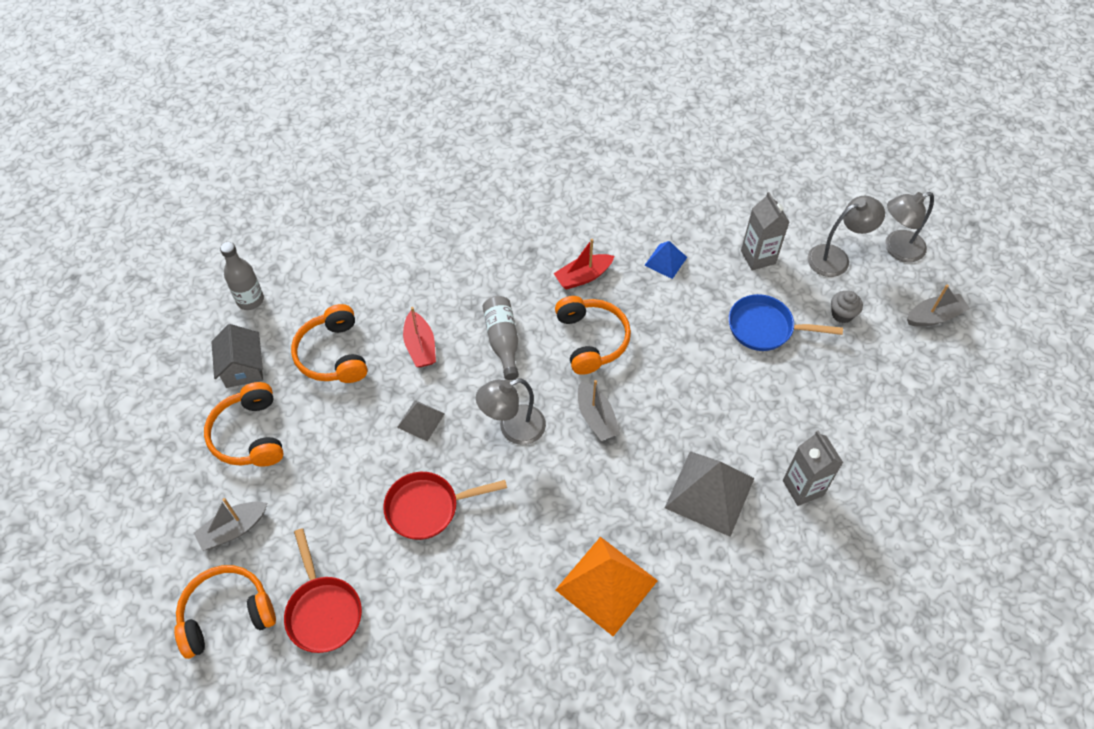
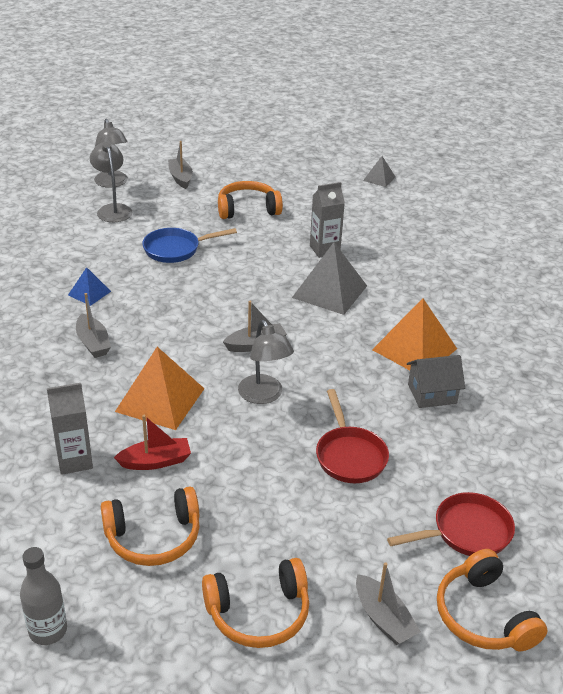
camera: 90 degrees left, 20 degrees down
(243, 368) = (158, 629): grey house -> grey house (432, 394)
(420, 420) = (249, 461): grey pyramid -> grey pyramid (379, 178)
(503, 341) = (160, 399): grey bottle -> orange pyramid
(583, 276) = (93, 343): red boat -> grey boat
(591, 340) = (170, 342): orange headphones -> orange headphones (247, 209)
(758, 257) = (100, 245): grey carton -> grey carton (74, 461)
(765, 328) = (176, 249): blue pan -> blue pan turned 60 degrees clockwise
(842, 314) = (170, 214): grey cupcake -> none

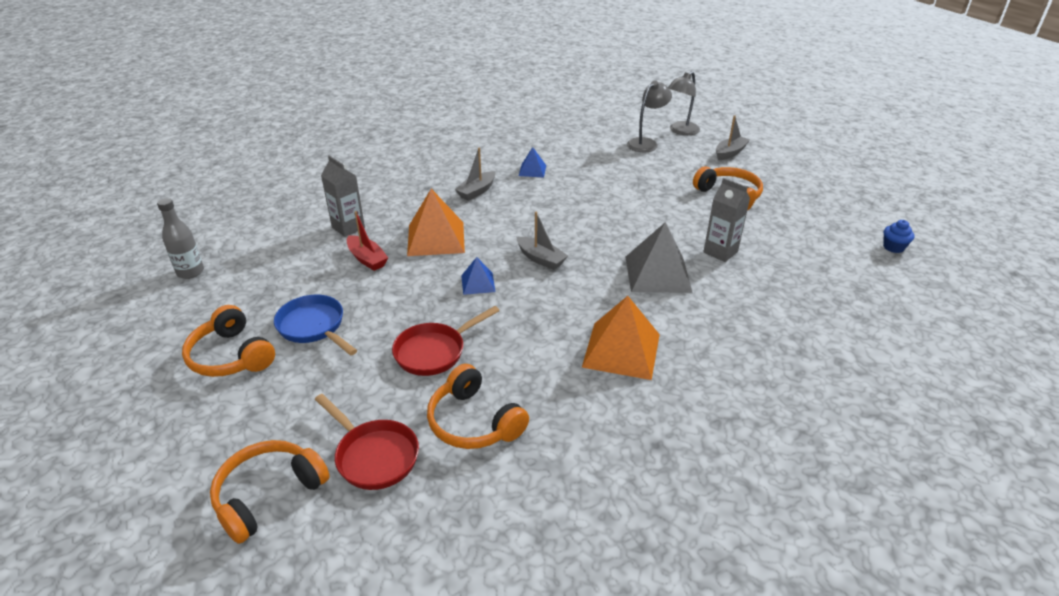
camera: 65 degrees right, 0 degrees up
(153, 537) = (289, 284): orange headphones -> orange headphones (474, 422)
(176, 249) = (627, 184): blue pan -> blue pan (314, 327)
(264, 396) = (478, 283): grey lamp -> blue pyramid
(379, 178) = (893, 247): grey pyramid -> blue cupcake
(383, 618) = (245, 427): grey boat -> none
(432, 394) = (561, 380): grey house -> none

